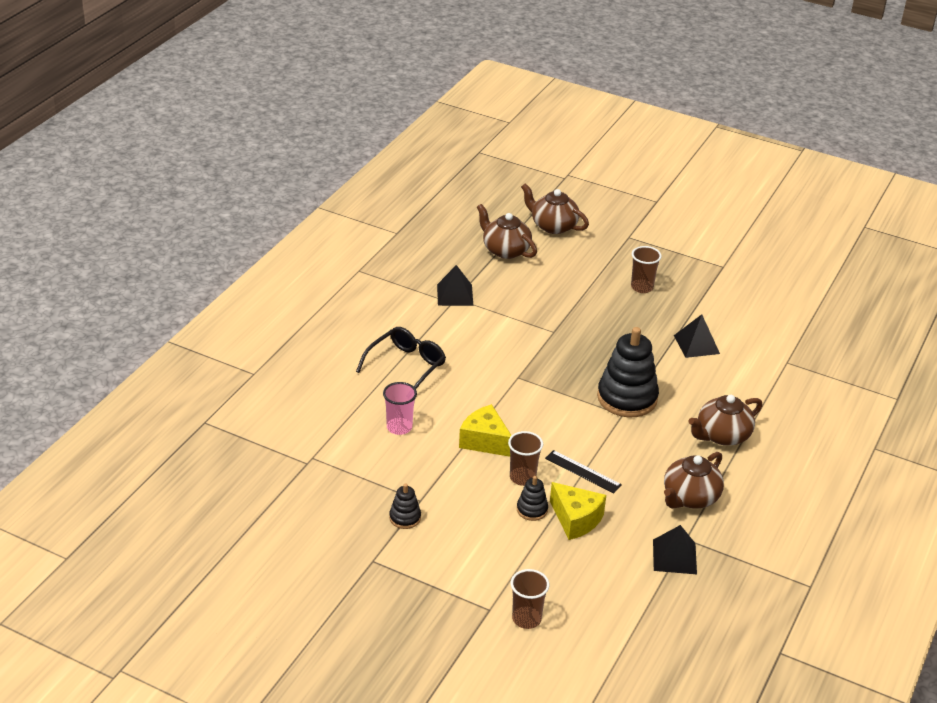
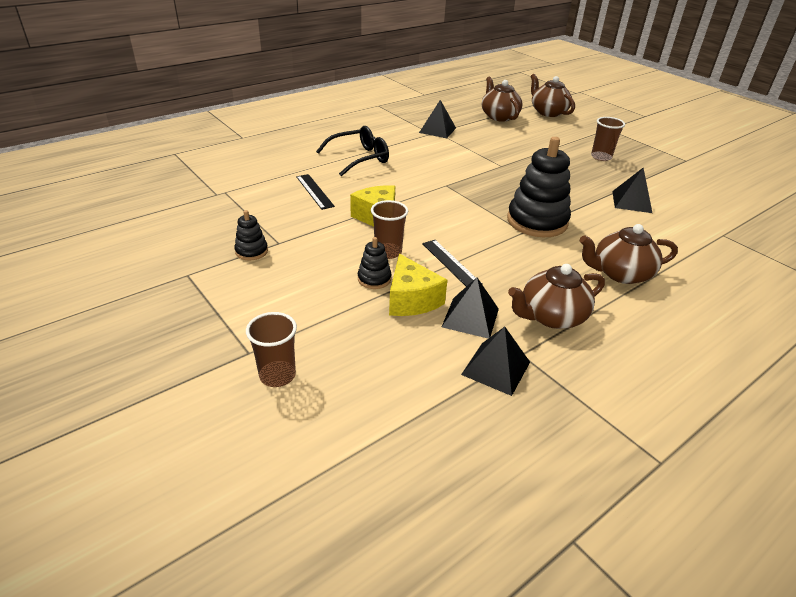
camera: 25 degrees right, 0 degrees up
(399, 427) = (314, 191): pink cup -> black ruler
(631, 520) = (470, 317): none -> black pyramid

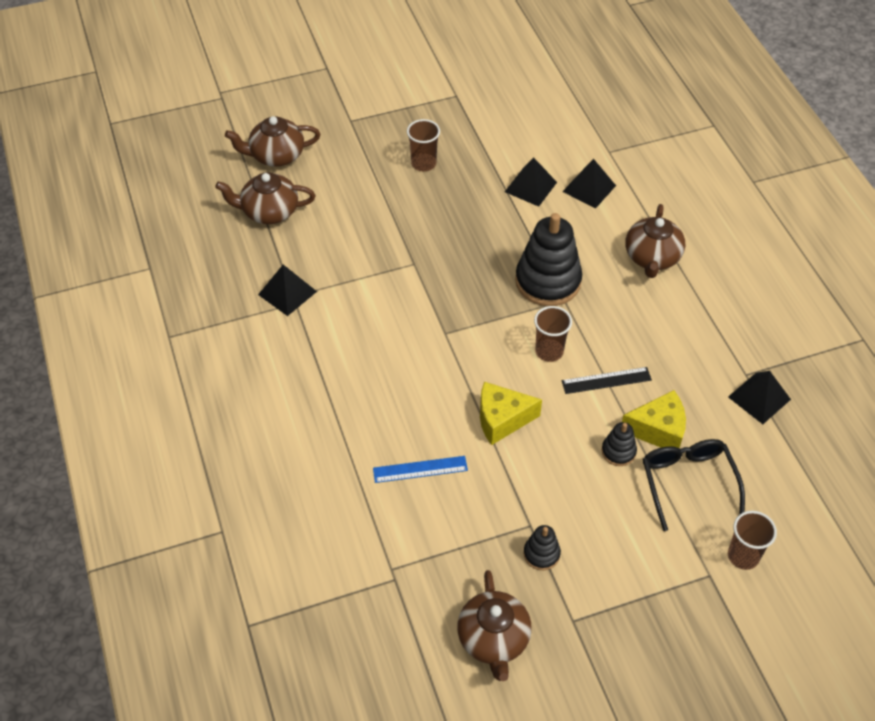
camera: 70 degrees left, 15 degrees up
(314, 191) = (420, 469): black ruler -> blue ruler
(359, 158) = (344, 402): black glasses -> black glasses (688, 482)
(388, 252) = (573, 428): brown cup -> brown cup (549, 351)
(470, 317) = (693, 393): black pyramid -> black pyramid (589, 188)
(551, 316) = (702, 334): brown teapot -> brown teapot (493, 639)

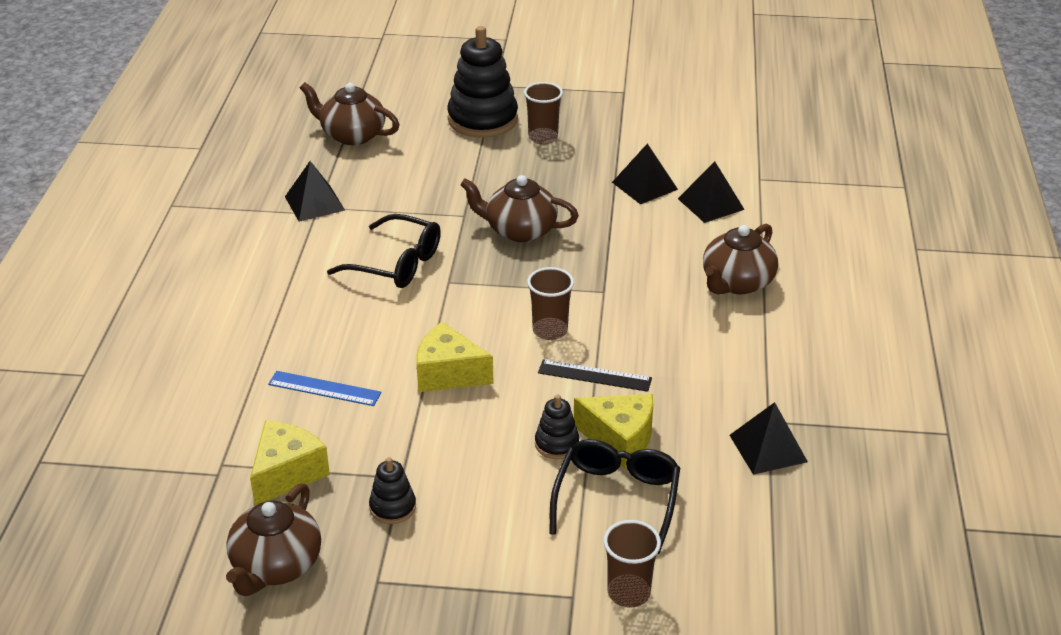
camera: 25 degrees right, 15 degrees down
(276, 155) = (396, 94): brown teapot -> brown teapot (519, 230)
(394, 330) = (396, 264): none -> black glasses
(445, 557) = (287, 473): none -> yellow cheese
(548, 281) = (598, 270): black stacking toy -> black stacking toy (482, 119)

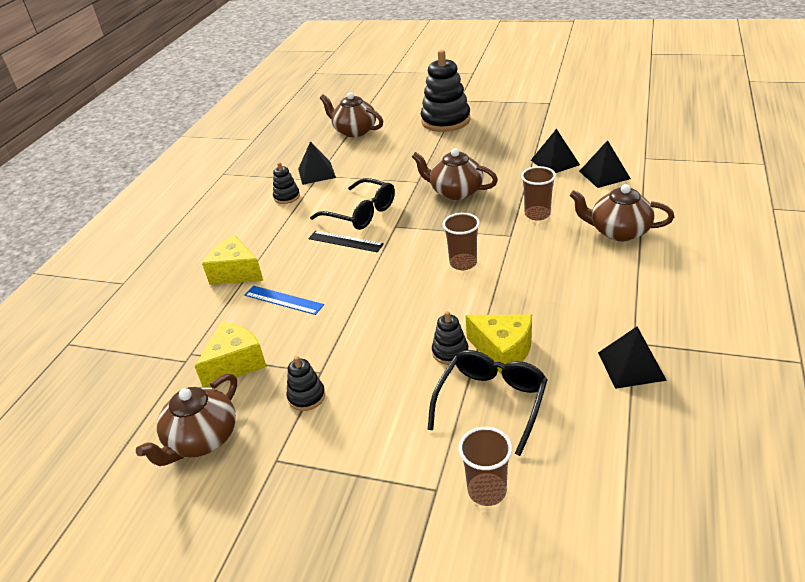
camera: 15 degrees right, 0 degrees up
(282, 241) = (287, 197): none -> black stacking toy
(448, 374) = (378, 292): yellow cheese -> yellow cheese (236, 272)
(543, 137) = (485, 131): brown cup -> brown cup (537, 214)
(594, 375) = (491, 298): black ruler -> black ruler (345, 241)
(736, 283) = (618, 231): brown teapot -> brown teapot turned 60 degrees clockwise

